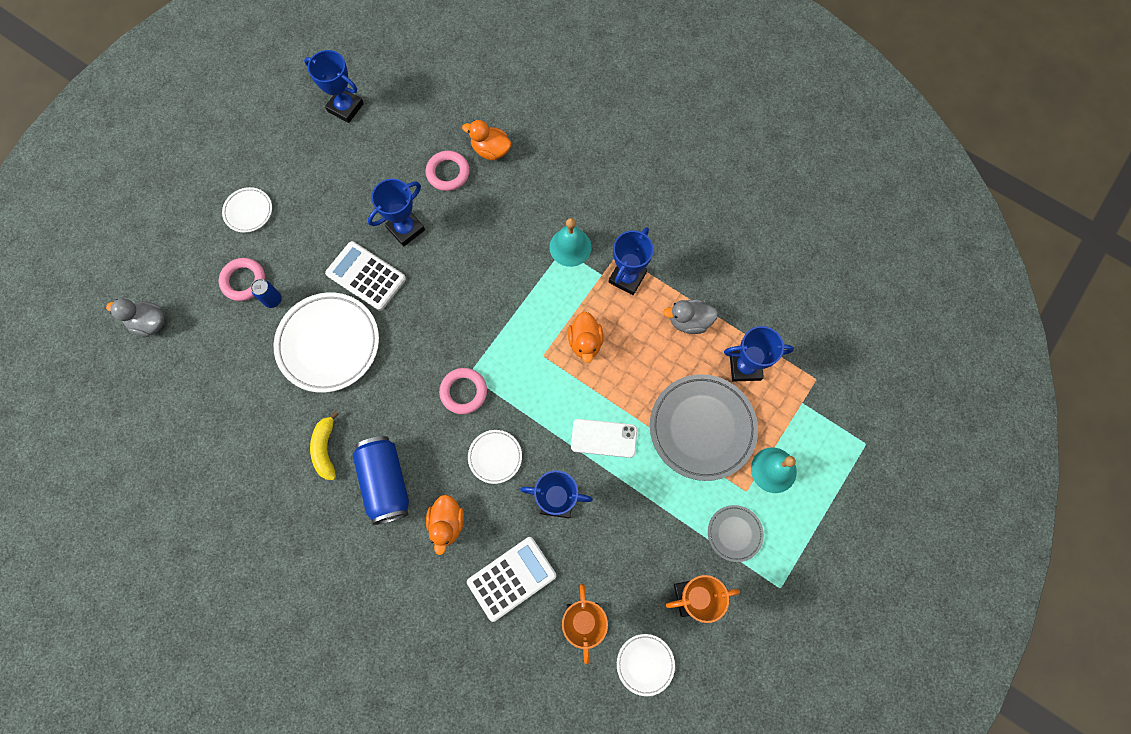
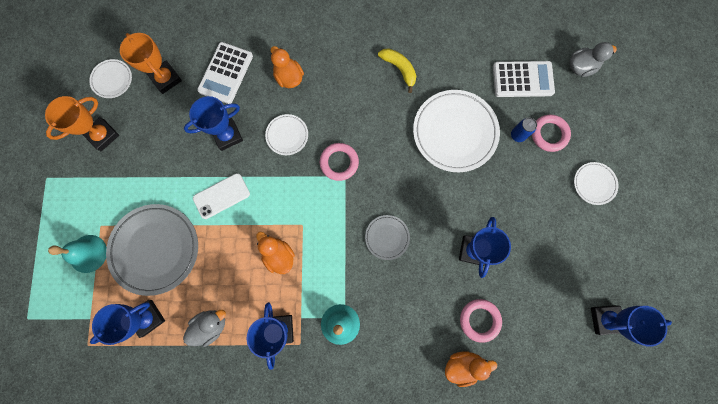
camera: 145 degrees right, 5 degrees up
(366, 276) = (470, 195): white calculator -> white calculator (522, 79)
(385, 482) = (345, 75): blue can -> none
(734, 533) = (94, 192): grey plate -> grey plate (387, 237)

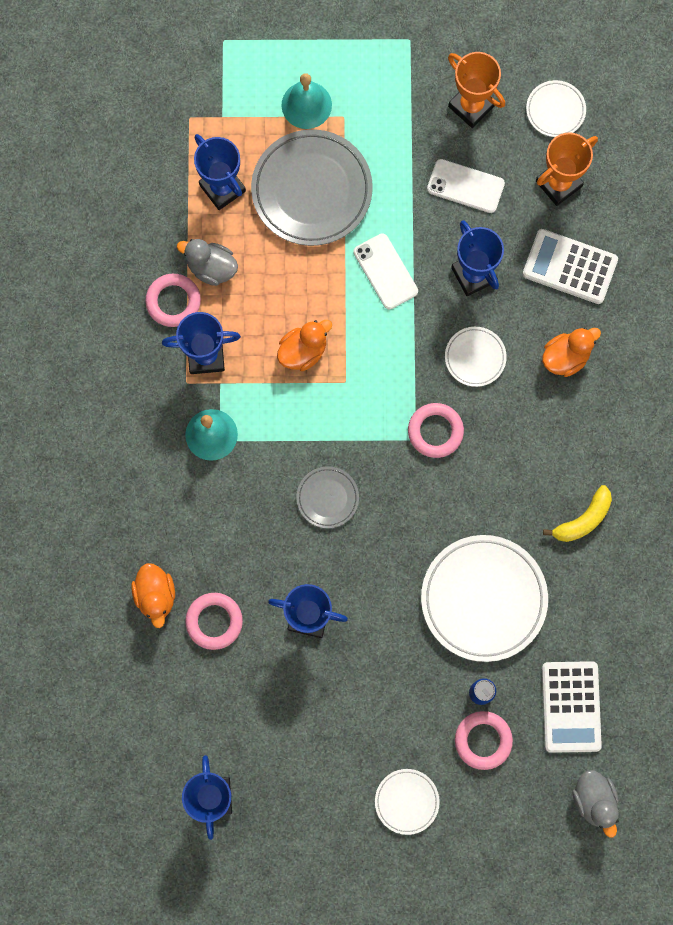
camera: 90 degrees right, 0 degrees up
(162, 140) = (465, 186): none -> white phone
(210, 325) = (211, 268): grey duck -> grey duck turned 150 degrees clockwise
(236, 355) = (173, 301): none -> pink ring

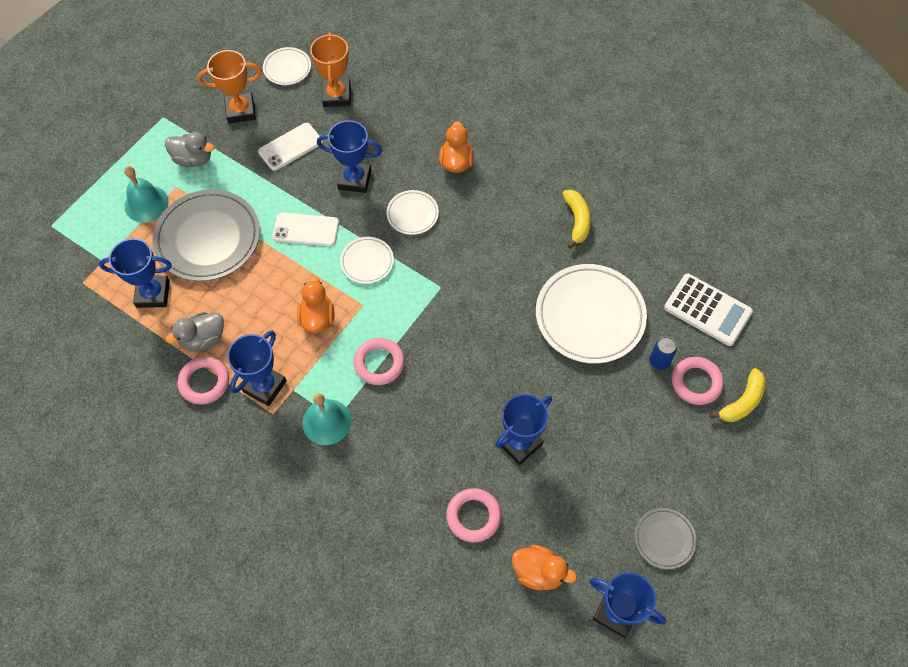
camera: 55 degrees left, 15 degrees down
(156, 596) = (420, 548): orange duck -> orange duck (539, 572)
(327, 498) = (438, 371): grey plate -> grey plate (664, 539)
(406, 801) = (710, 465): white plate -> white plate (367, 262)
(435, 431) = (445, 270): pink ring -> pink ring (379, 363)
(492, 795) = (742, 402): none -> yellow banana
(569, 267) = (397, 123): white calculator -> none
(594, 800) = (787, 338): grey duck -> grey duck (193, 159)

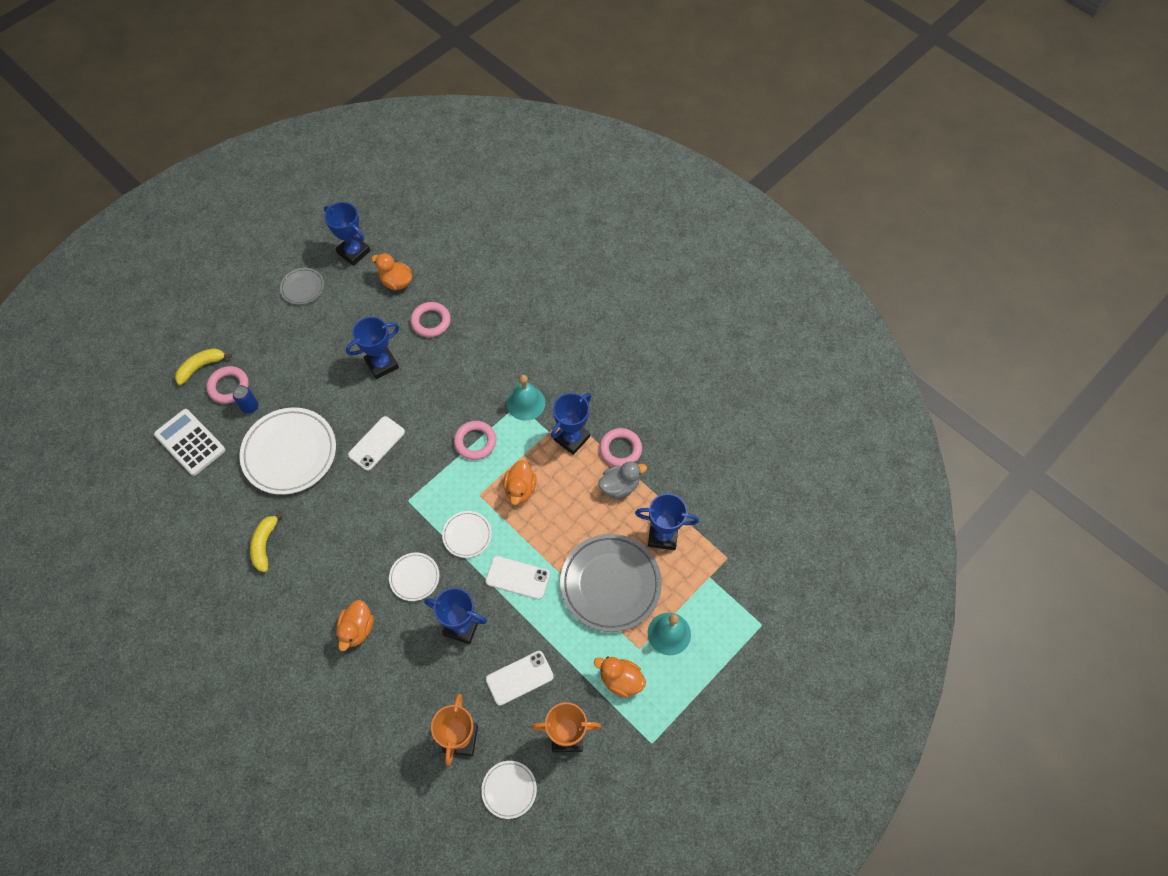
camera: 170 degrees left, 0 degrees up
(193, 159) = (620, 680): grey duck -> orange duck
(494, 343) = (376, 443): none -> white phone

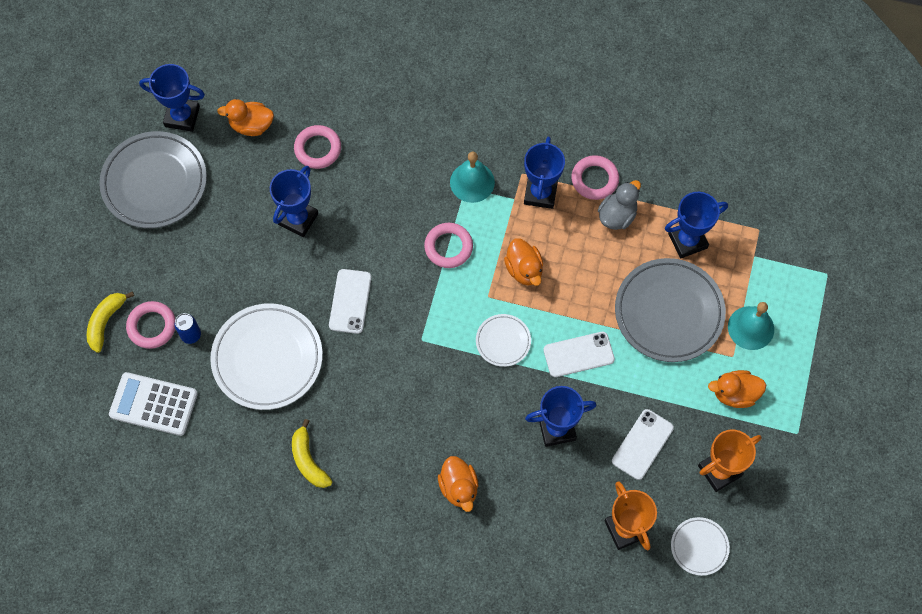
camera: 30 degrees left, 5 degrees up
(303, 288) = (154, 182): grey plate -> grey plate, size x2.00
(414, 577) = (480, 409): white plate -> none

